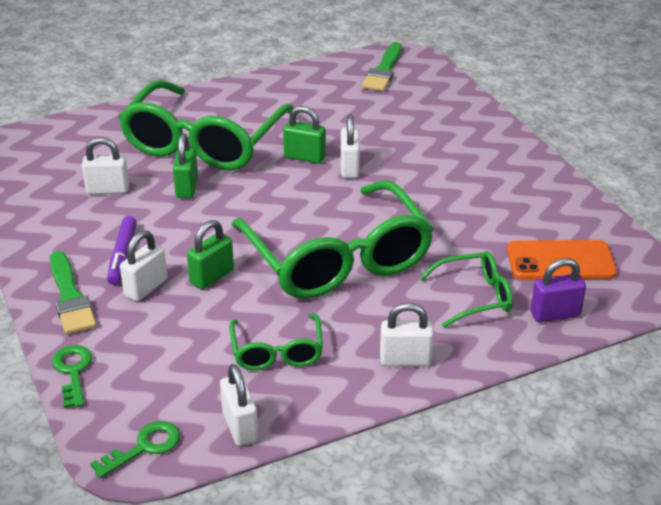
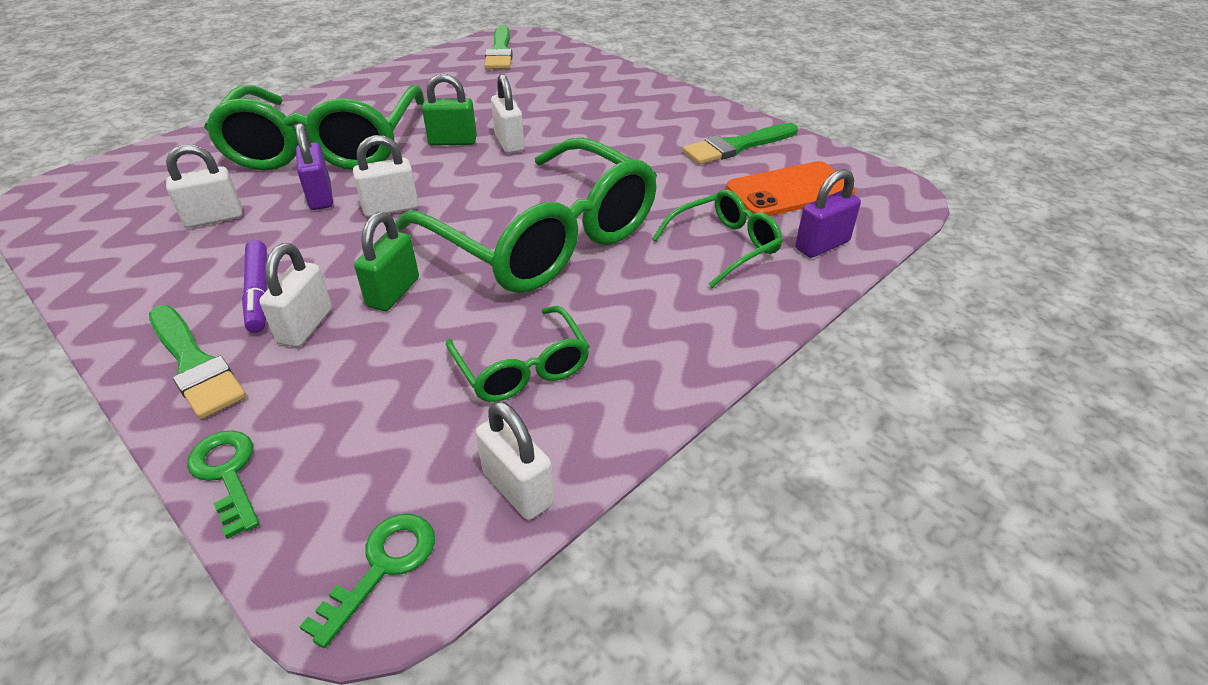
camera: 20 degrees left, 5 degrees up
(187, 187) = (320, 197): green padlock -> purple padlock
(405, 360) = (689, 337): white padlock -> white padlock (391, 208)
(541, 210) = (736, 146): none -> green brush

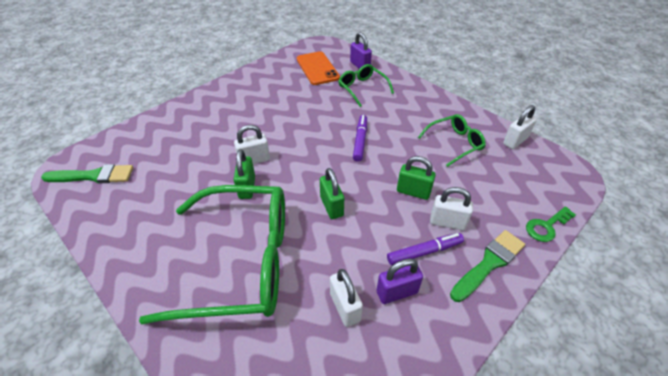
camera: 90 degrees left, 5 degrees up
(320, 197) = (316, 247): purple padlock -> purple padlock (397, 292)
(382, 567) = (561, 170): green key -> none
(391, 208) = (331, 206): white padlock -> green padlock
(544, 238) = (360, 141): green glasses -> purple marker
(736, 146) = (273, 79): green brush -> none

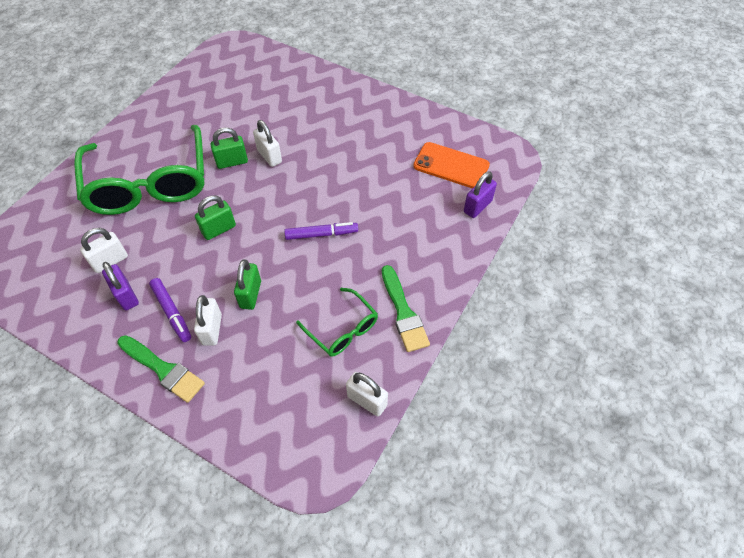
camera: 75 degrees right, 10 degrees up
(93, 176) = (227, 63): green brush -> green brush (403, 312)
(317, 68) = (451, 165): orange phone -> orange phone turned 60 degrees clockwise
(362, 88) = (424, 218): green glasses -> none
(546, 226) = (219, 429): green key -> none

